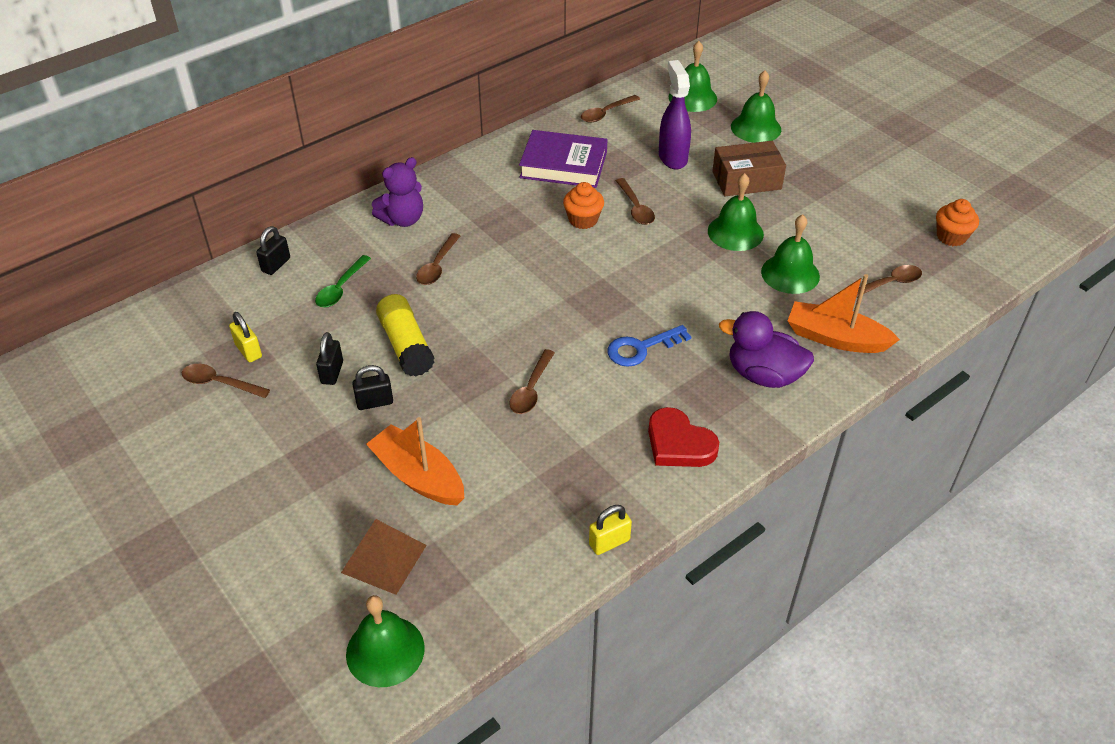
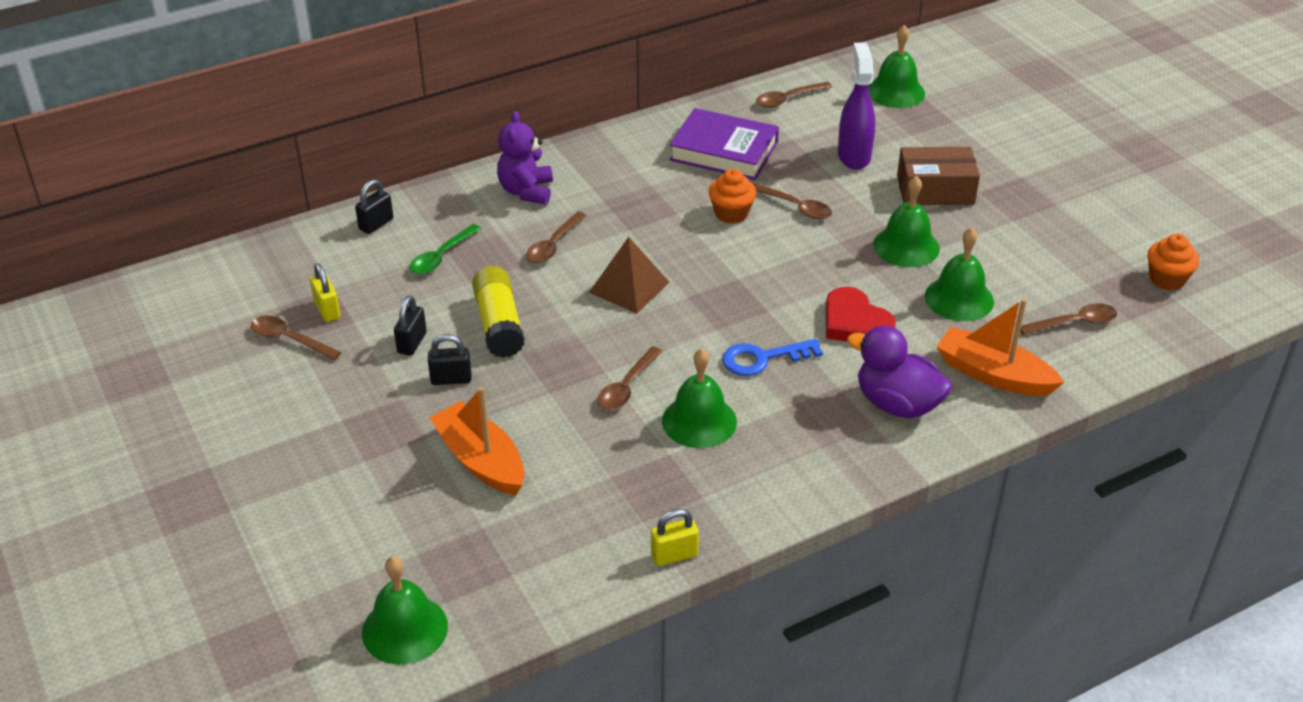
camera: 10 degrees right, 5 degrees down
(384, 559) = (424, 538): brown pyramid -> brown pyramid (629, 287)
(402, 219) = (526, 191): purple teddy bear -> purple teddy bear turned 120 degrees clockwise
(635, 208) = (795, 207): brown spoon -> brown spoon turned 45 degrees counterclockwise
(679, 444) = (779, 464): red heart -> red heart (855, 323)
(756, 128) = (962, 133): green bell -> green bell (699, 421)

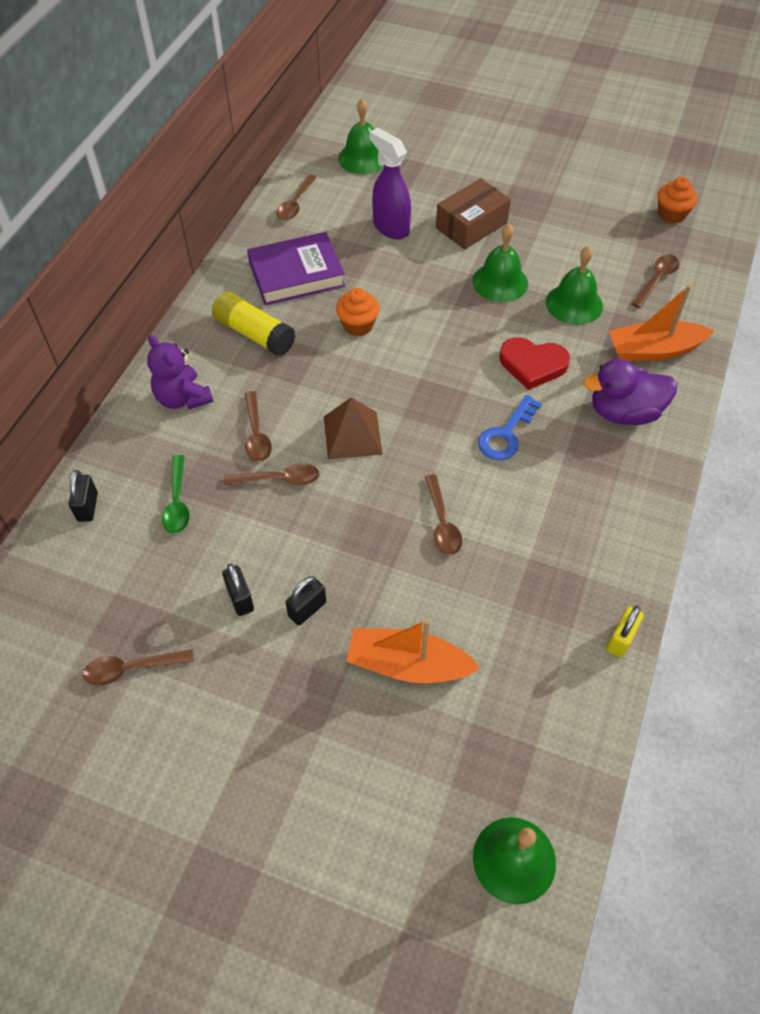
camera: 40 degrees left, 15 degrees up
(327, 310) = (134, 617): yellow padlock -> none
(499, 324) = (291, 534): yellow glue stick -> yellow glue stick (254, 334)
(699, 421) = (520, 516): green bell -> none
(795, 207) = (396, 293): brown spoon -> brown spoon (279, 479)

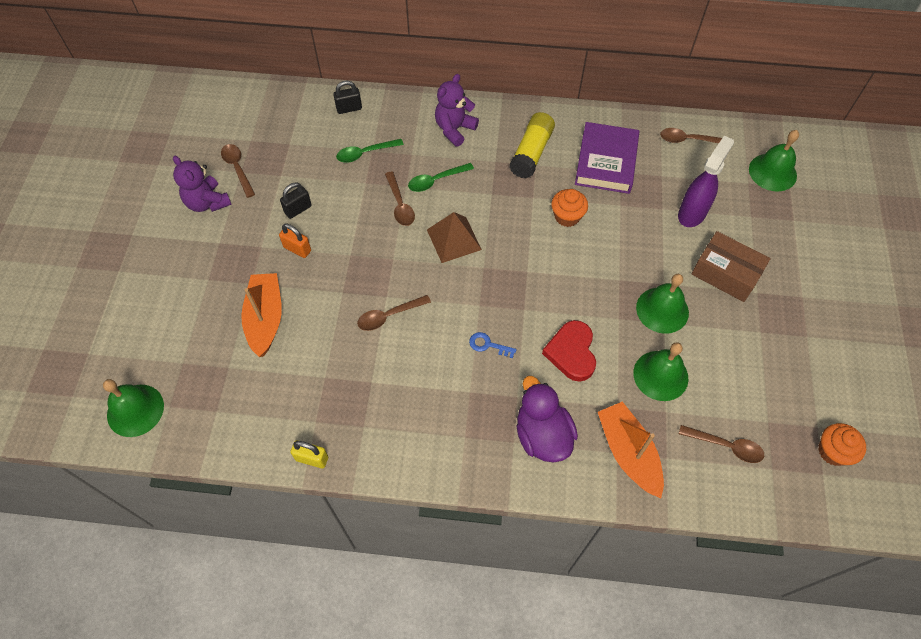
camera: 75 degrees right, 5 degrees up
(179, 719) = (207, 202): none -> purple teddy bear
(256, 434) = (436, 180): brown spoon -> green spoon
(296, 274) = (606, 162): purple book -> purple book turned 45 degrees clockwise
(307, 609) = (297, 249): black padlock -> orange padlock
(506, 434) = (488, 345): blue key -> blue key, size x0.63

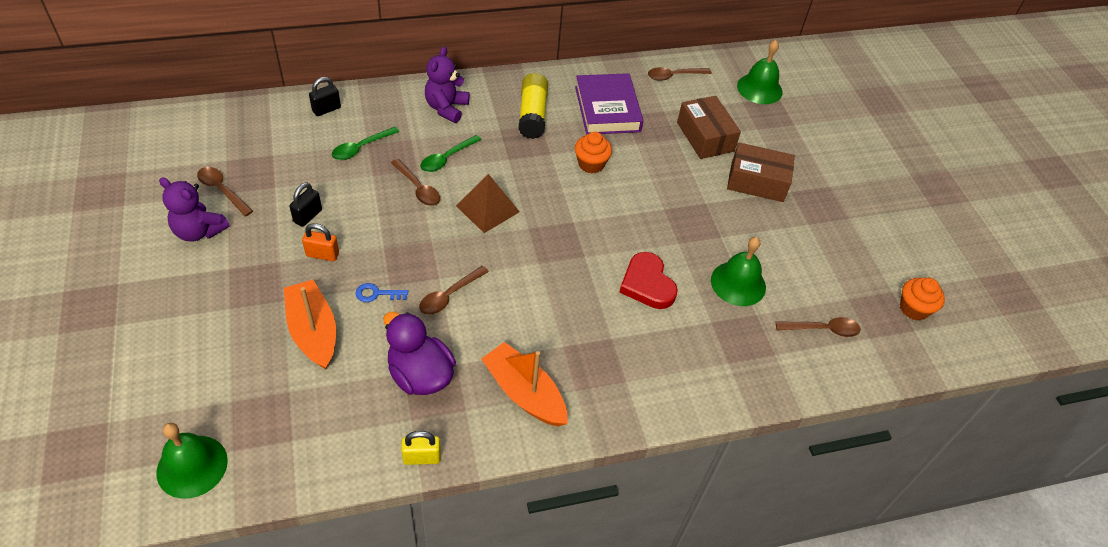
camera: 25 degrees left, 10 degrees down
(488, 345) = (563, 298): blue key -> blue key (377, 294)
(542, 435) = (651, 367): purple duck -> purple duck (420, 375)
(628, 453) = (739, 360): orange boat -> orange boat (524, 393)
(662, 310) = (714, 226): green bell -> none
(692, 213) = (705, 137): purple spray bottle -> brown box

